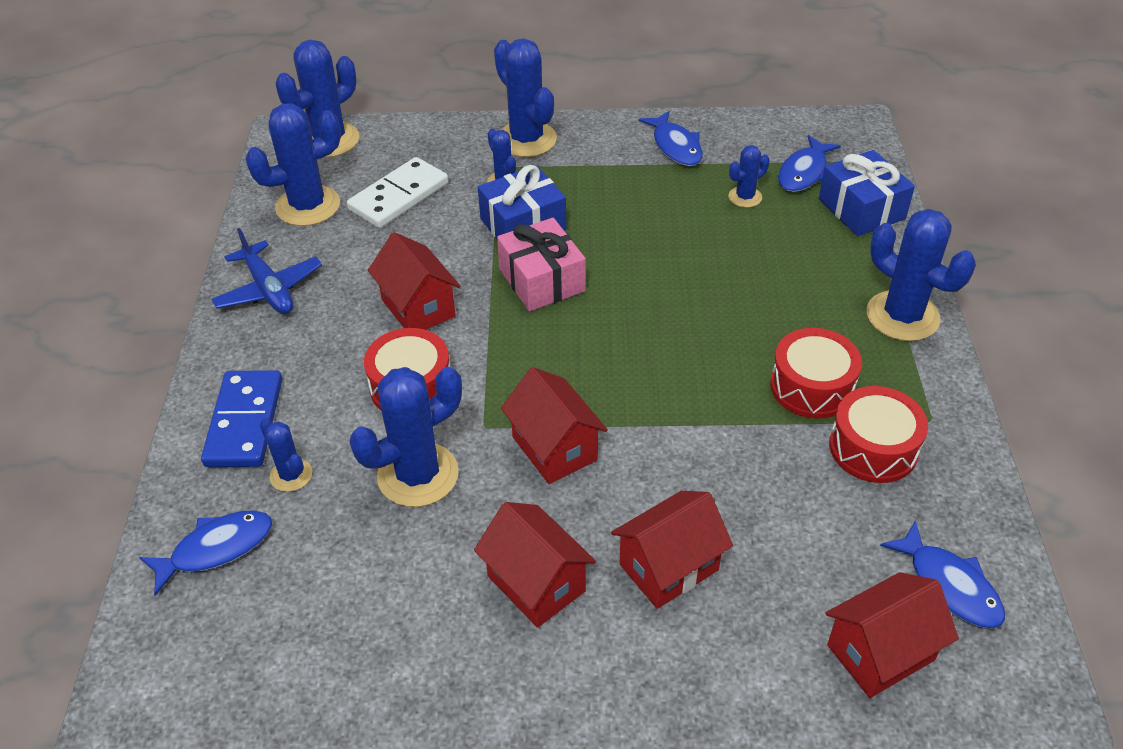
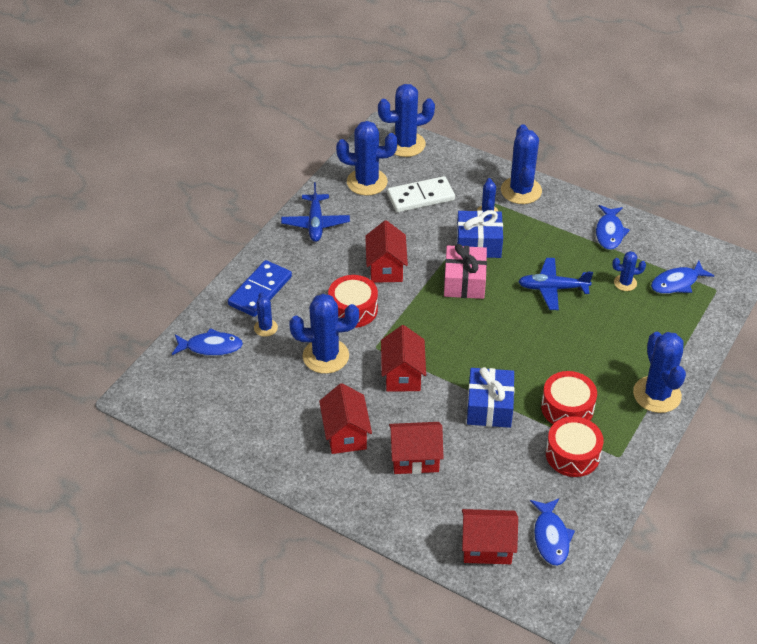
camera: 30 degrees right, 0 degrees up
(663, 241) = (552, 288): none -> blue plane
(861, 209) = (692, 321): blue gift -> blue gift (489, 407)

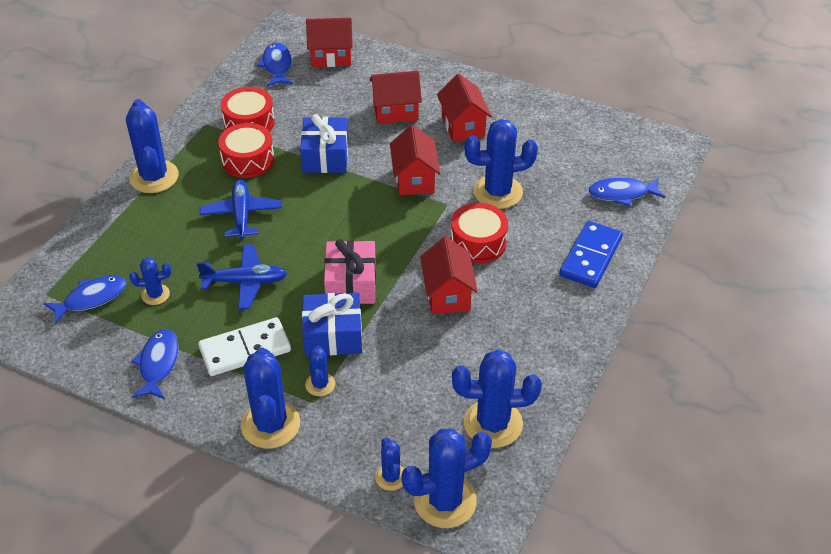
camera: 175 degrees right, 0 degrees up
(265, 328) = (570, 216): blue cactus -> blue cactus (391, 477)
(315, 223) = (549, 351): blue plane -> blue plane (241, 215)
(420, 197) = (413, 403): white domino -> white domino (245, 350)

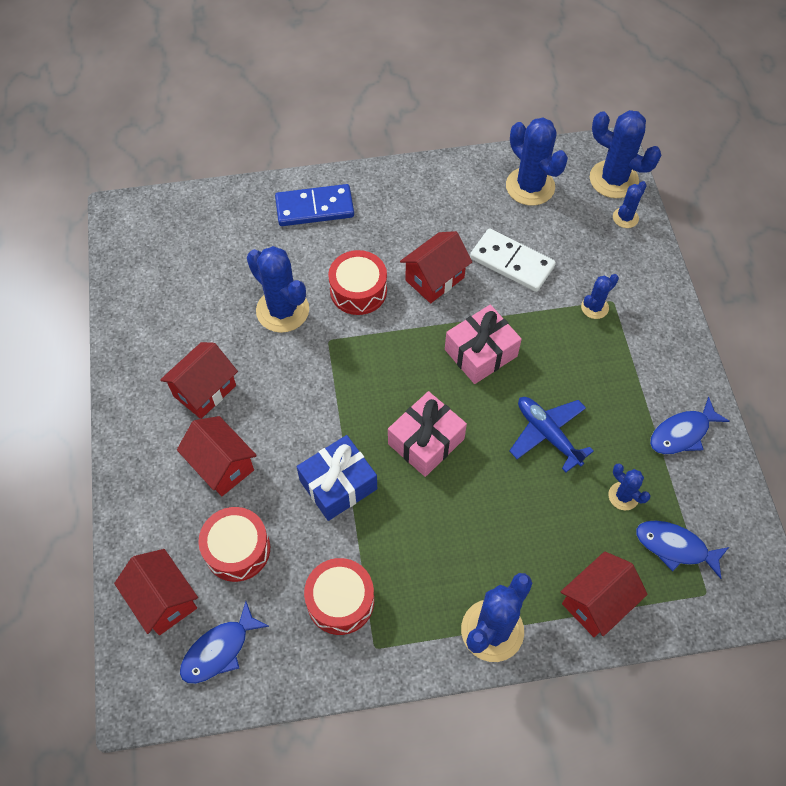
camera: 125 degrees left, 15 degrees up
(241, 215) = (475, 500): blue plane -> none
(245, 350) = (612, 381): white domino -> white domino (512, 262)
(248, 160) = (397, 555): red drum -> red drum (237, 549)
(270, 424) = (656, 315): blue cactus -> none
(310, 213) = (426, 441): none -> pink gift
(333, 335) = (543, 330): blue gift -> none
(414, 179) = (314, 385): red house -> red house (596, 602)
(622, 194) = (218, 222): blue fish -> none

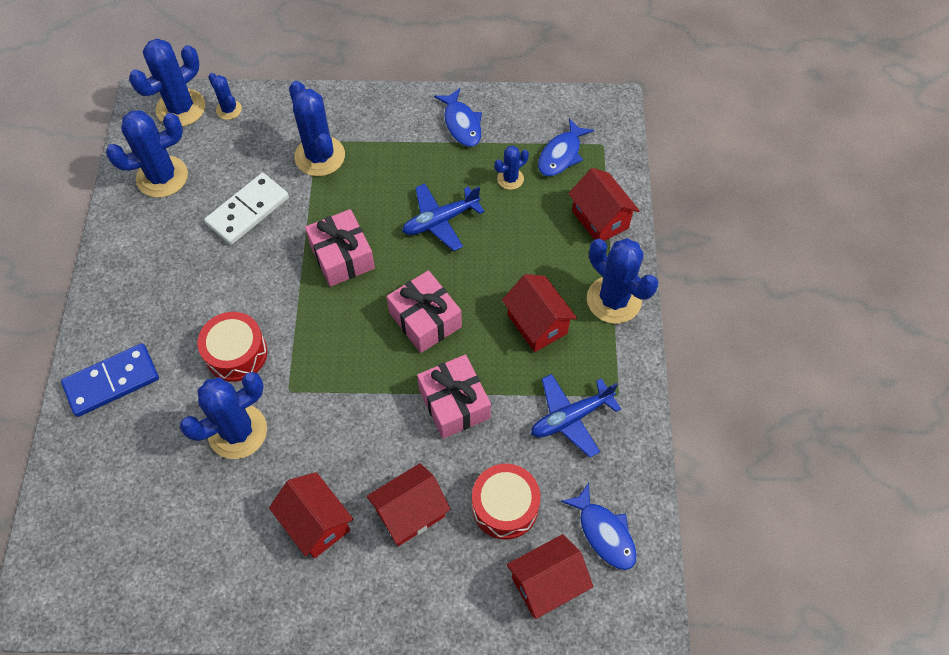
camera: 80 degrees left, 0 degrees up
(314, 208) = (112, 382): blue domino -> blue domino turned 60 degrees clockwise
(338, 484) = (454, 403): blue gift -> pink gift
(340, 601) = (571, 418): red drum -> blue plane
(435, 279) = (245, 281): red house -> red house (537, 324)
(594, 307) = (320, 156): blue cactus -> blue cactus, size x1.92

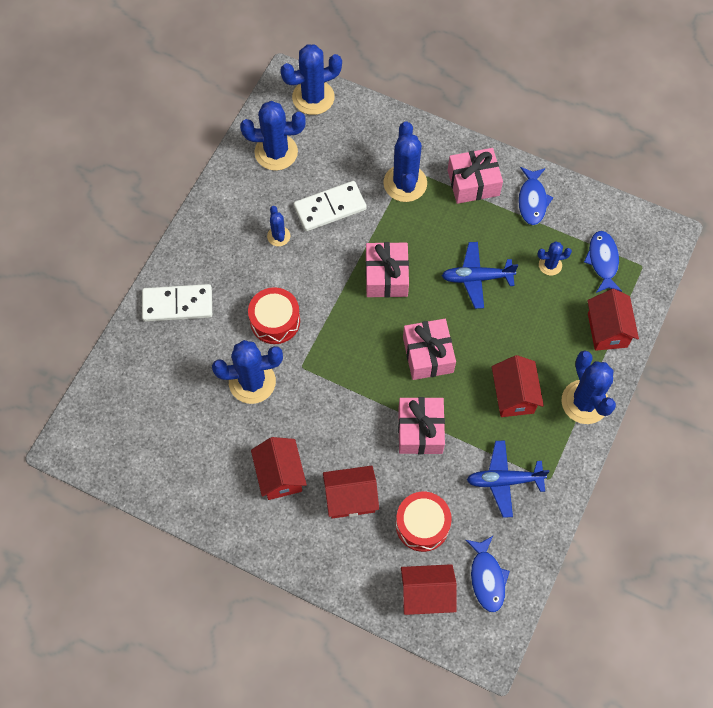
camera: 25 degrees right, 5 degrees up
(112, 382) = (177, 304): blue domino -> white domino
(229, 110) = (350, 113): blue cactus -> blue cactus (278, 236)
(392, 129) = (473, 183): none -> pink gift
(561, 155) = (602, 261): blue fish -> blue fish turned 120 degrees clockwise

